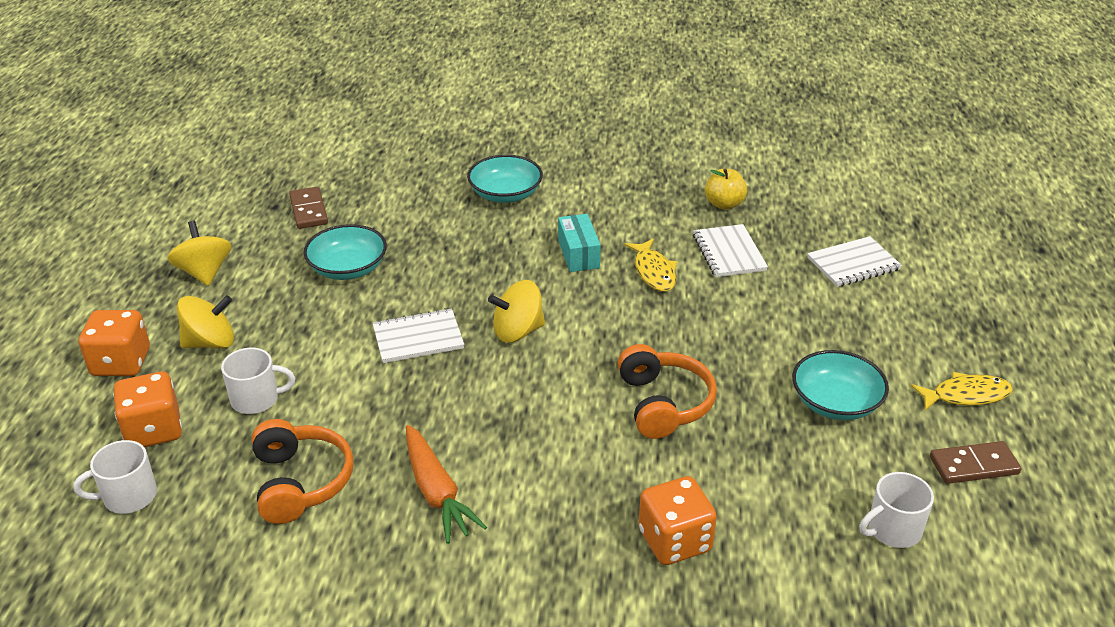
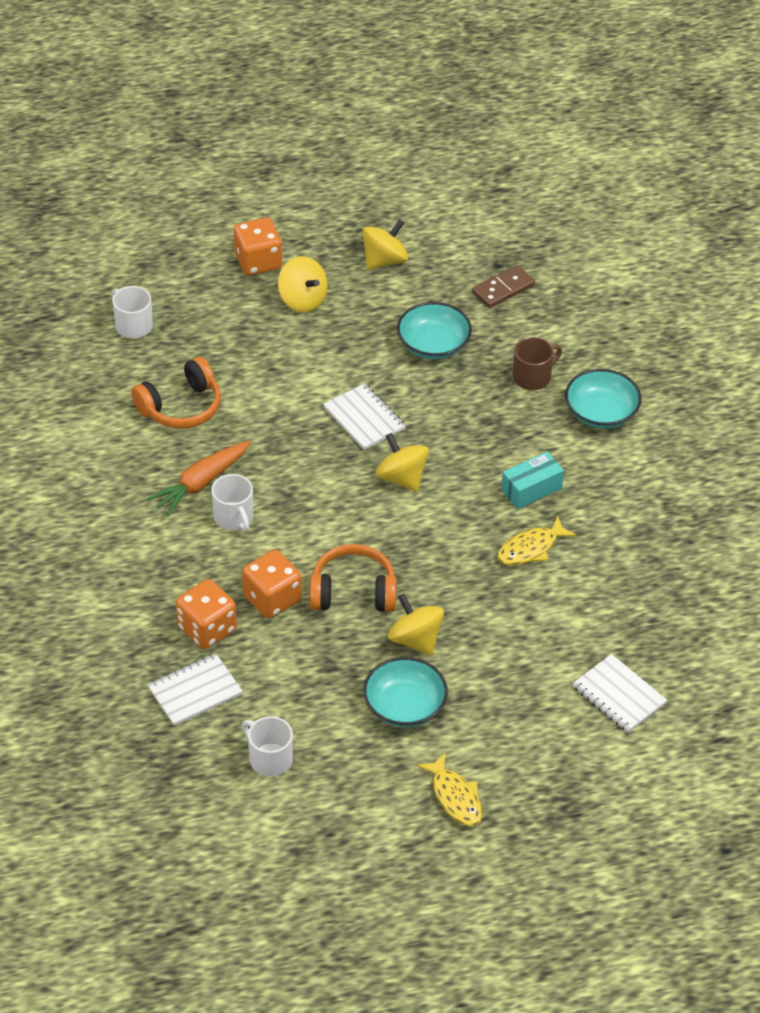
camera: 70 degrees right, 10 degrees up
(154, 430) = (198, 310): orange dice -> orange dice (272, 599)
(256, 399) = (252, 351): white mug -> white mug (234, 517)
(436, 220) = (533, 377): none -> brown mug
(663, 403) = (353, 592): orange headphones -> orange headphones turned 150 degrees counterclockwise
(724, 204) = (672, 579): yellow apple -> none
(729, 253) = (589, 597): white notebook -> white notebook (195, 691)
(746, 374) = (415, 639): none -> yellow spinning top
(974, 466) = (365, 807): brown domino -> none

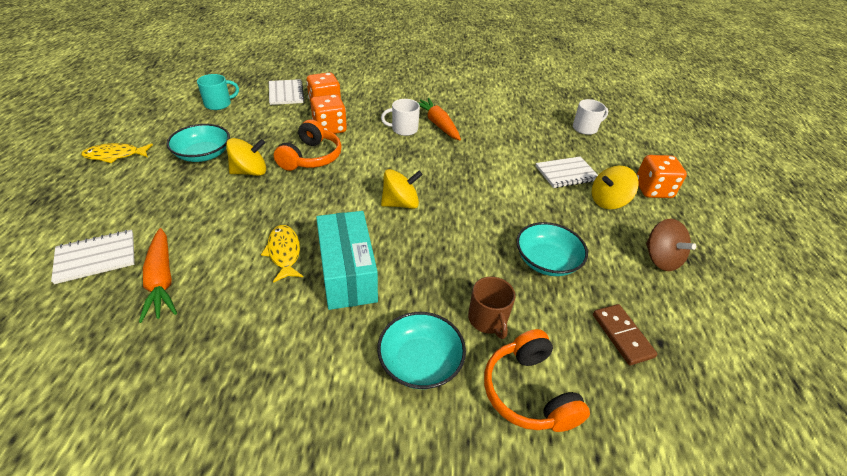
camera: 105 degrees right, 5 degrees down
(181, 407) = (507, 130): orange headphones -> orange headphones (529, 392)
(270, 759) = (218, 104): white mug -> turquoise mug
(364, 418) = (470, 200): white notebook -> white notebook (566, 173)
(384, 260) = (660, 259): yellow spinning top -> brown spinning top
(531, 489) = (347, 273): turquoise box -> turquoise box, size x1.67
(616, 625) = (162, 280): none -> orange carrot

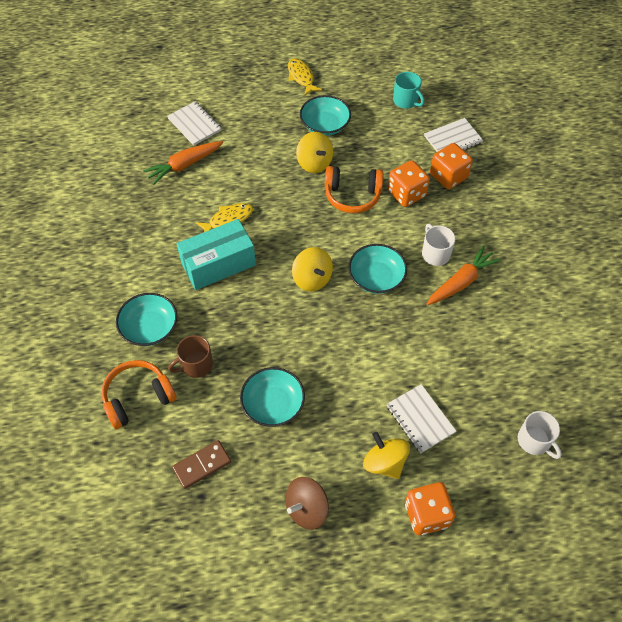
camera: 80 degrees right, 15 degrees up
(415, 164) = (376, 277): none -> turquoise bowl

